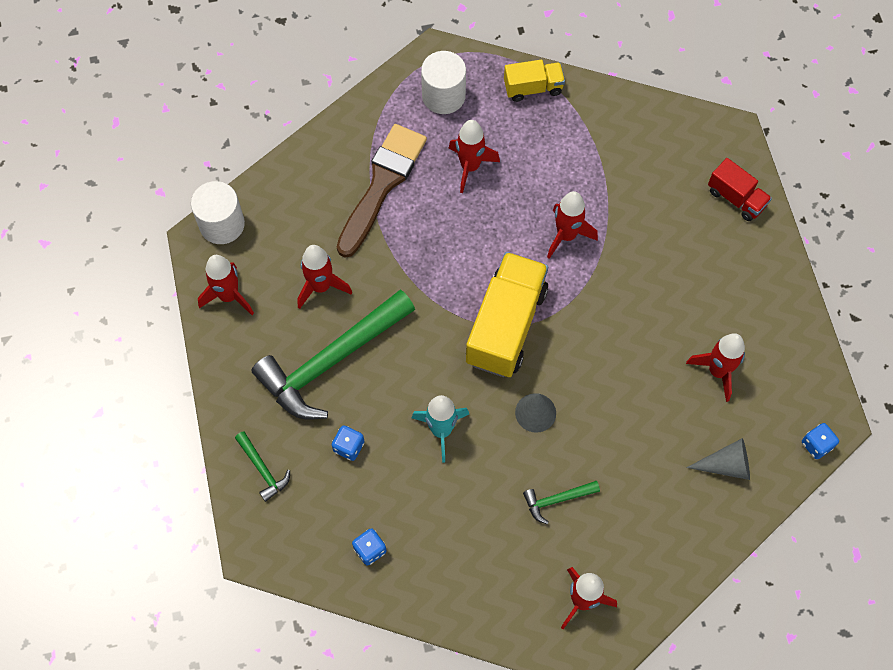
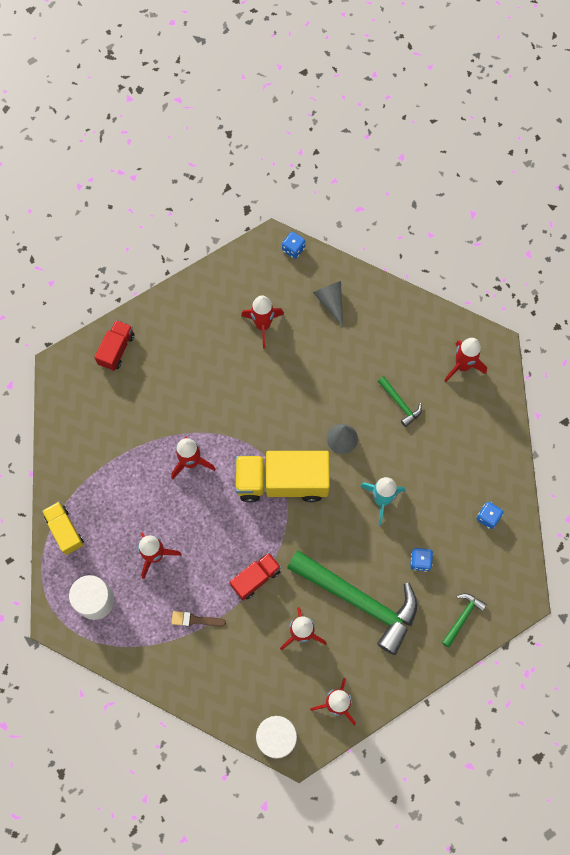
camera: 110 degrees left, 5 degrees up
(382, 184) = (195, 620): brown brush -> brown brush, size x0.41
(403, 260) = (256, 578): none -> red truck

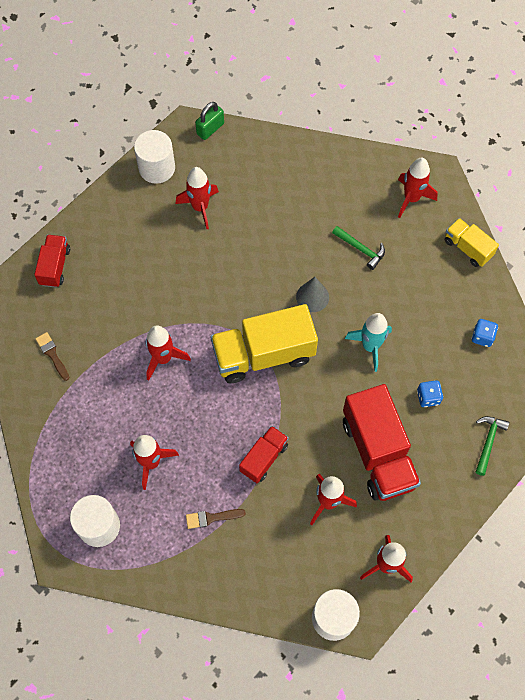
camera: 15 degrees left, 5 degrees down
(65, 530) = (47, 461): yellow truck -> yellow truck (468, 248)
(93, 432) = (52, 354): none -> brown brush
(233, 276) = (157, 168): none -> white cylinder
(293, 249) = (210, 129): blue dice -> green padlock
(330, 302) = (262, 169): grey cone -> none
(359, 600) = (378, 452): green hammer -> red truck

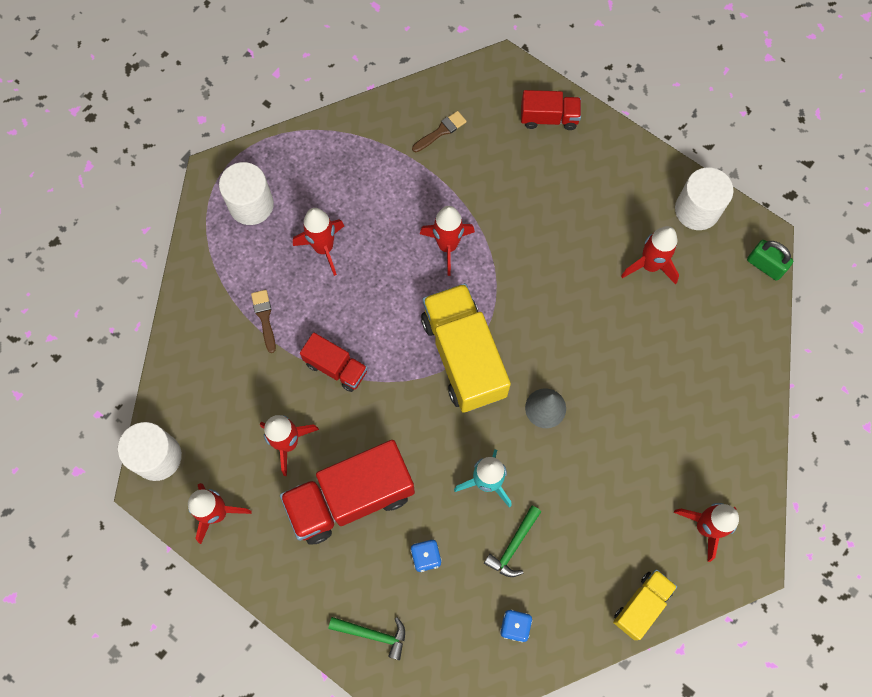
camera: 85 degrees right, 5 degrees up
(360, 249) = (620, 464): green hammer -> green hammer (513, 545)

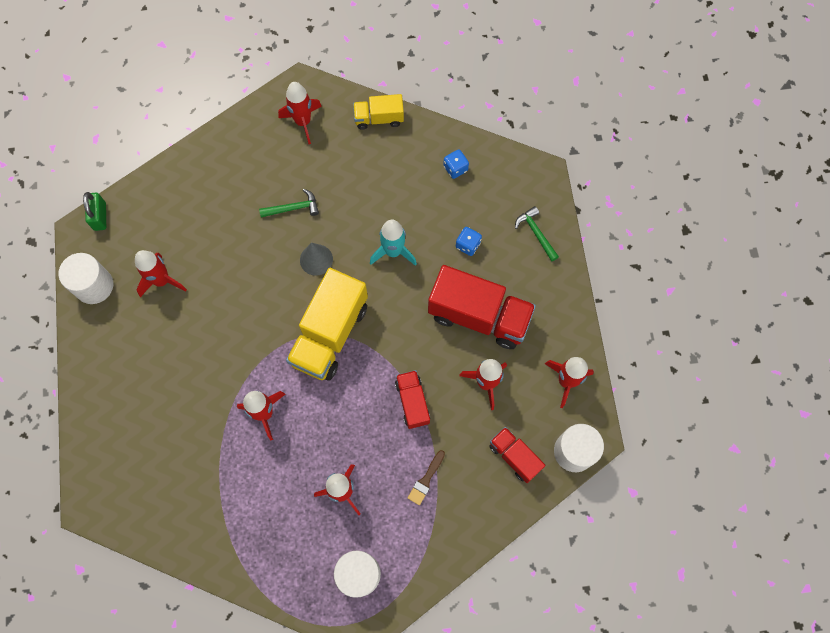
camera: 135 degrees left, 0 degrees up
(441, 131) = (181, 500): brown brush -> none
(513, 545) = (414, 206): green hammer -> green hammer (293, 208)
(549, 118) = (104, 437): red truck -> red truck (514, 456)

